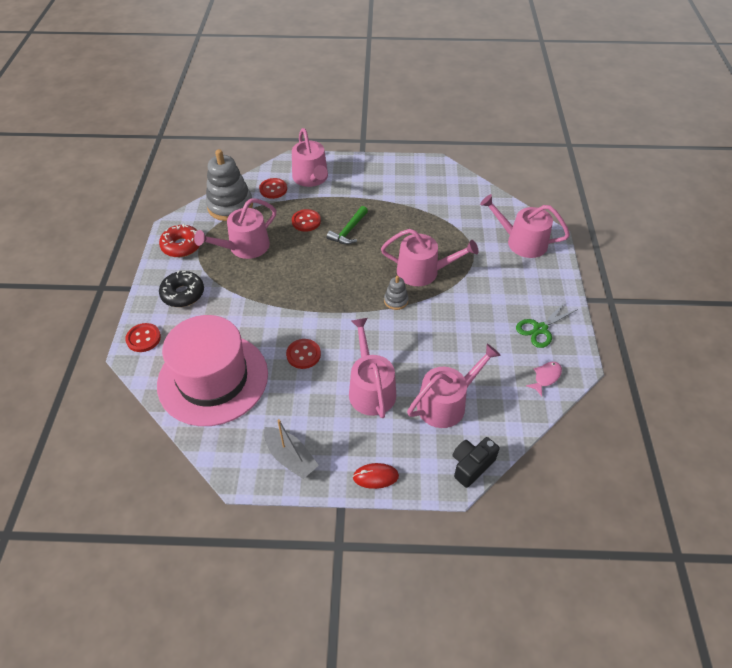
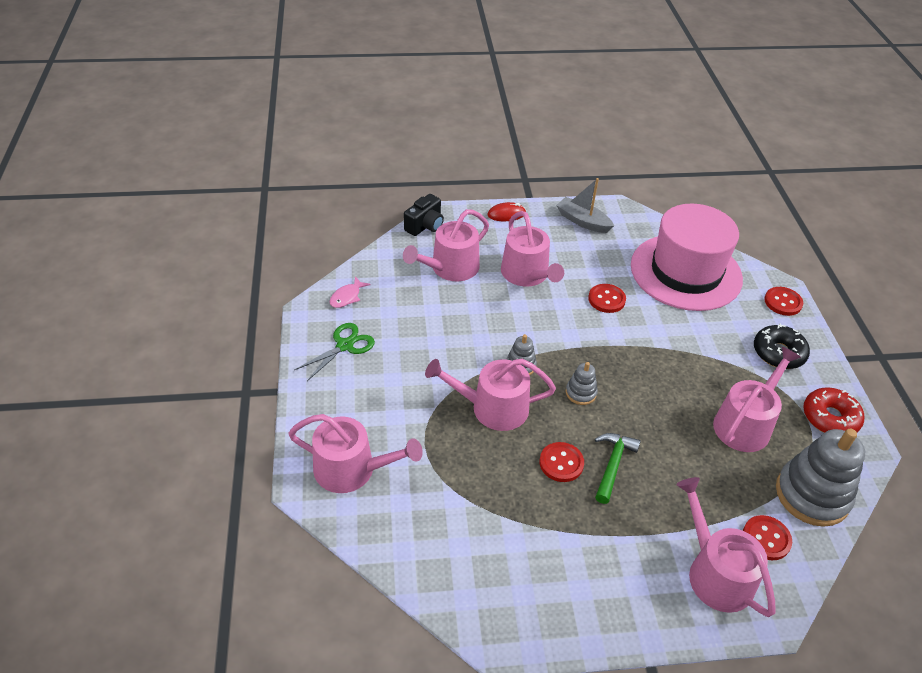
camera: 170 degrees right, 5 degrees down
(306, 221) = (682, 477): red button -> red button (561, 463)
(354, 276) = (581, 393): none -> grey stacking toy

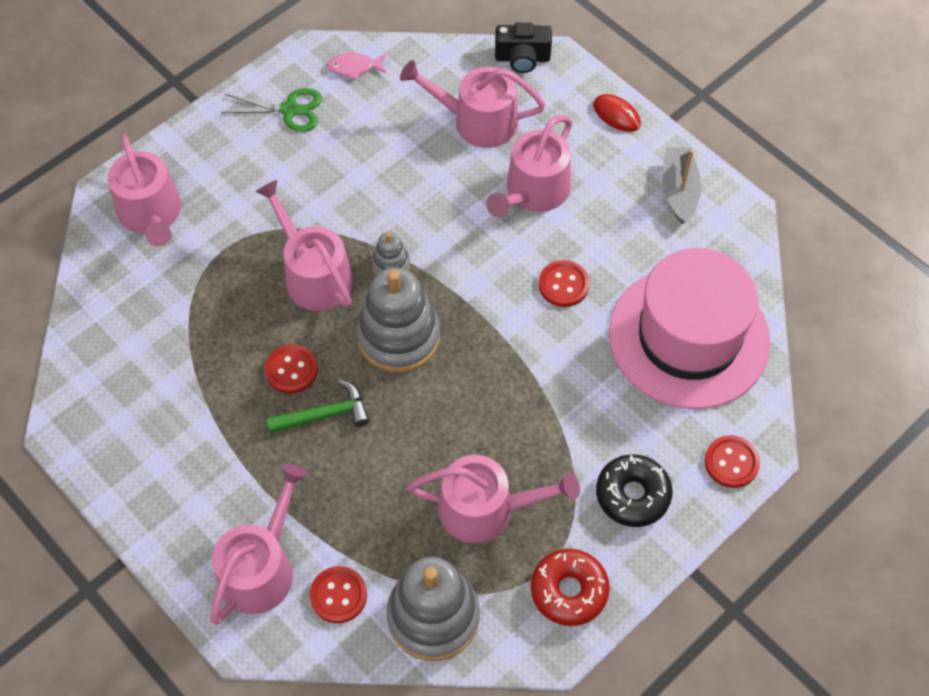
camera: 55 degrees right, 15 degrees up
(581, 393) = (398, 336): grey stacking toy -> grey stacking toy, size x2.12

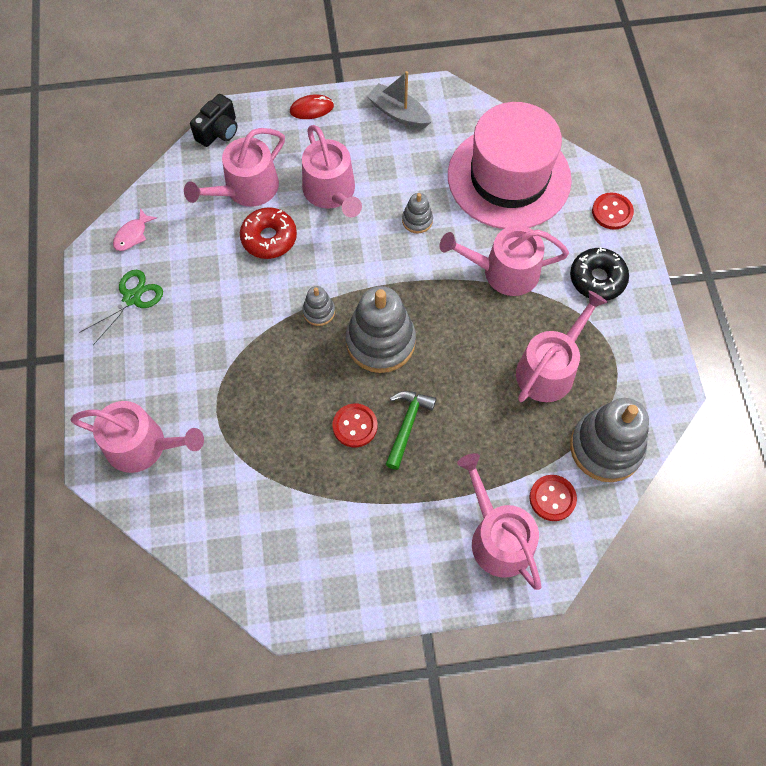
camera: 55 degrees left, 5 degrees up
(313, 274) = (287, 365): pink watering can -> pink watering can (504, 271)
(563, 285) = (417, 220): red button -> grey stacking toy
(569, 591) = (639, 356): red donut -> red donut (269, 238)

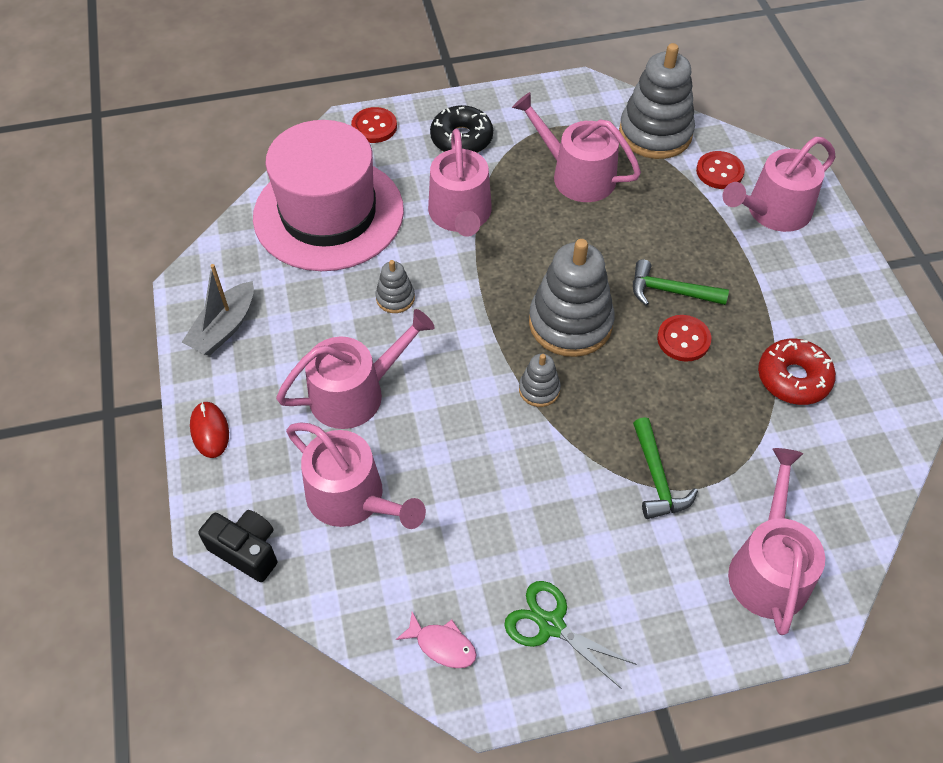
camera: 95 degrees left, 10 degrees down
(228, 382) = (657, 478): none -> green hammer
(269, 238) = (434, 459): red donut -> red donut (793, 378)

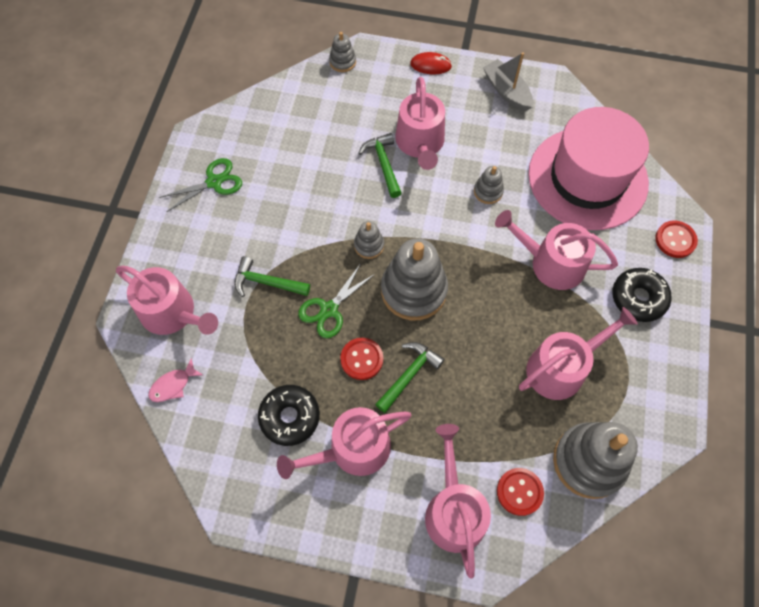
camera: 115 degrees right, 10 degrees up
(246, 551) = (342, 62): black camera -> grey stacking toy
(352, 498) = (347, 118): pink watering can -> pink watering can (352, 449)
(409, 422) = (383, 164): none -> green hammer
(442, 645) = (236, 128): pink fish -> pink fish (173, 385)
(648, 395) = (329, 310): none -> green scissors
(793, 378) = (290, 417): red donut -> black donut

